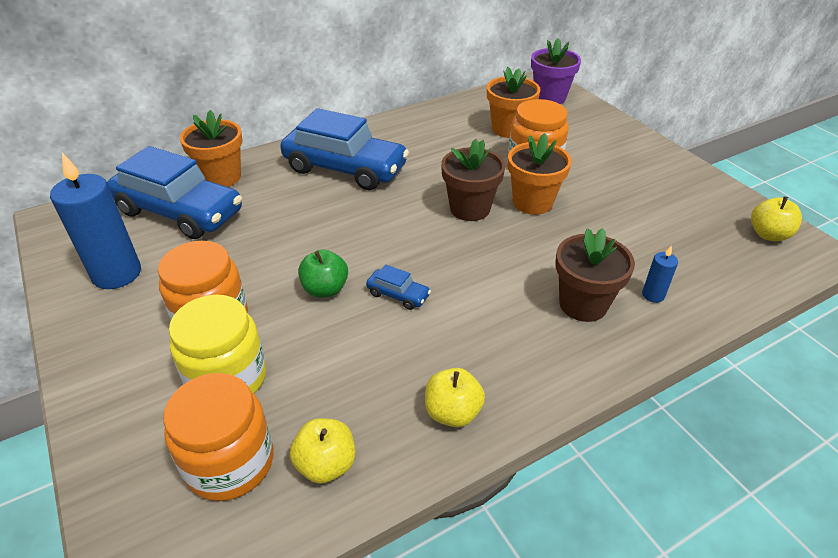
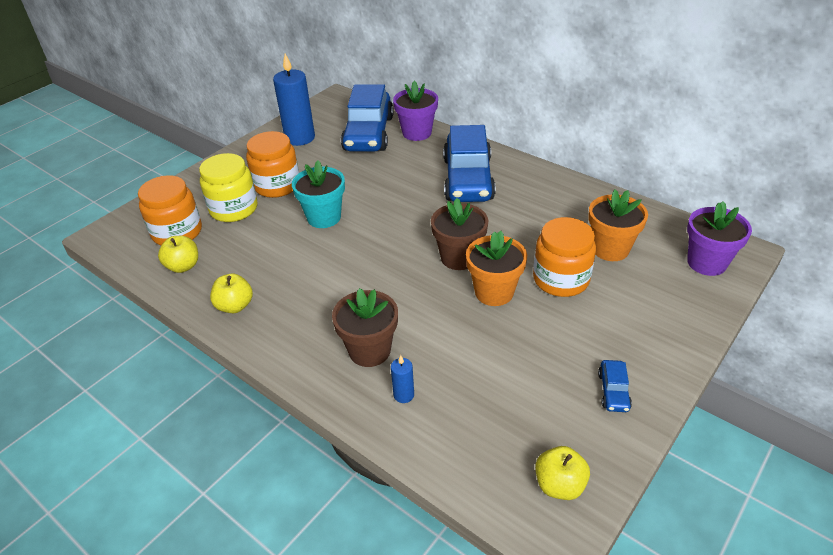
camera: 70 degrees right, 0 degrees up
(221, 177) = (417, 133): orange flower pot -> purple flower pot
(325, 289) = (324, 217): green apple -> turquoise flower pot
(398, 295) = (334, 250): blue car -> blue car (613, 391)

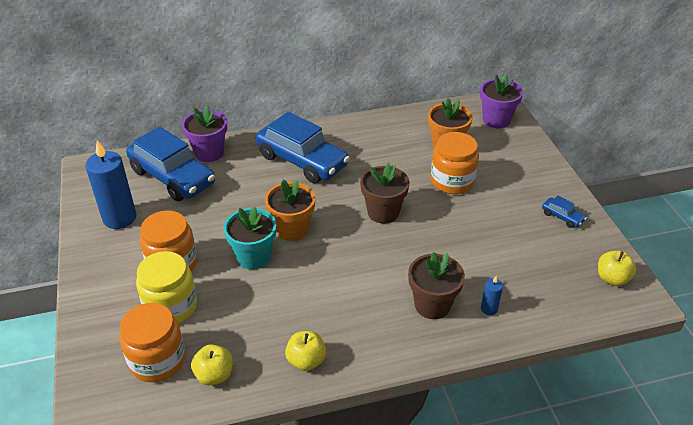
camera: 55 degrees left, 0 degrees up
(494, 292) = (434, 216): orange flower pot -> orange flower pot (292, 229)

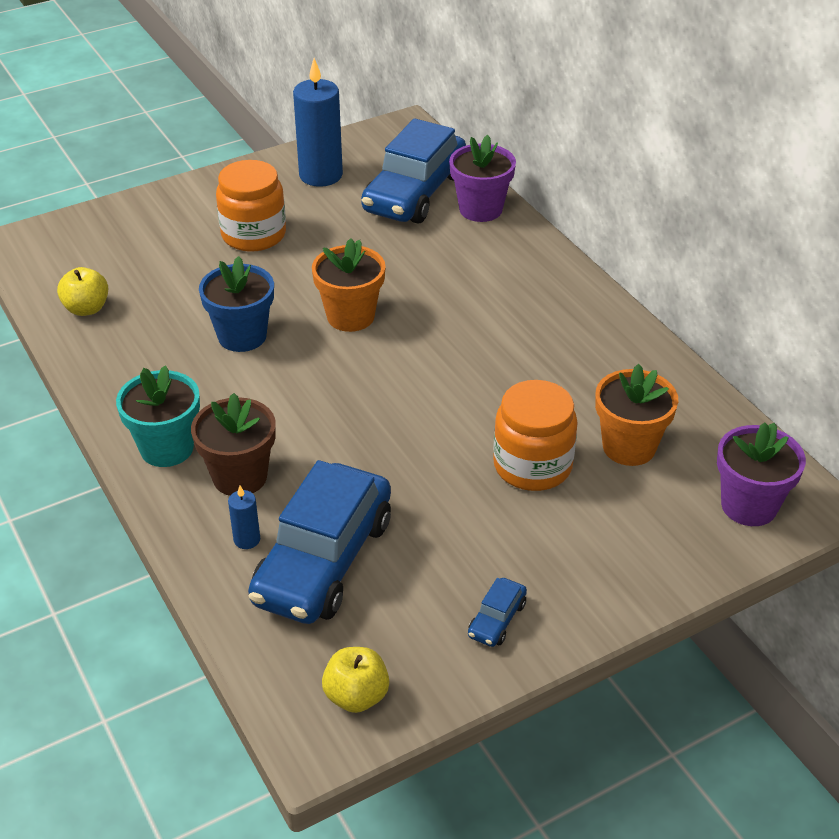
camera: 75 degrees right, 0 degrees up
(157, 360) = (102, 263): orange jar -> none
(171, 306) = (183, 251): yellow jar -> none
(254, 257) = (286, 295): turquoise flower pot -> turquoise flower pot (167, 448)
(289, 286) = (242, 336): none -> blue flower pot
(302, 161) = (505, 295): blue car -> blue car (323, 560)
(306, 361) = (118, 375): yellow apple -> none
(383, 212) = (421, 398): brown flower pot -> none

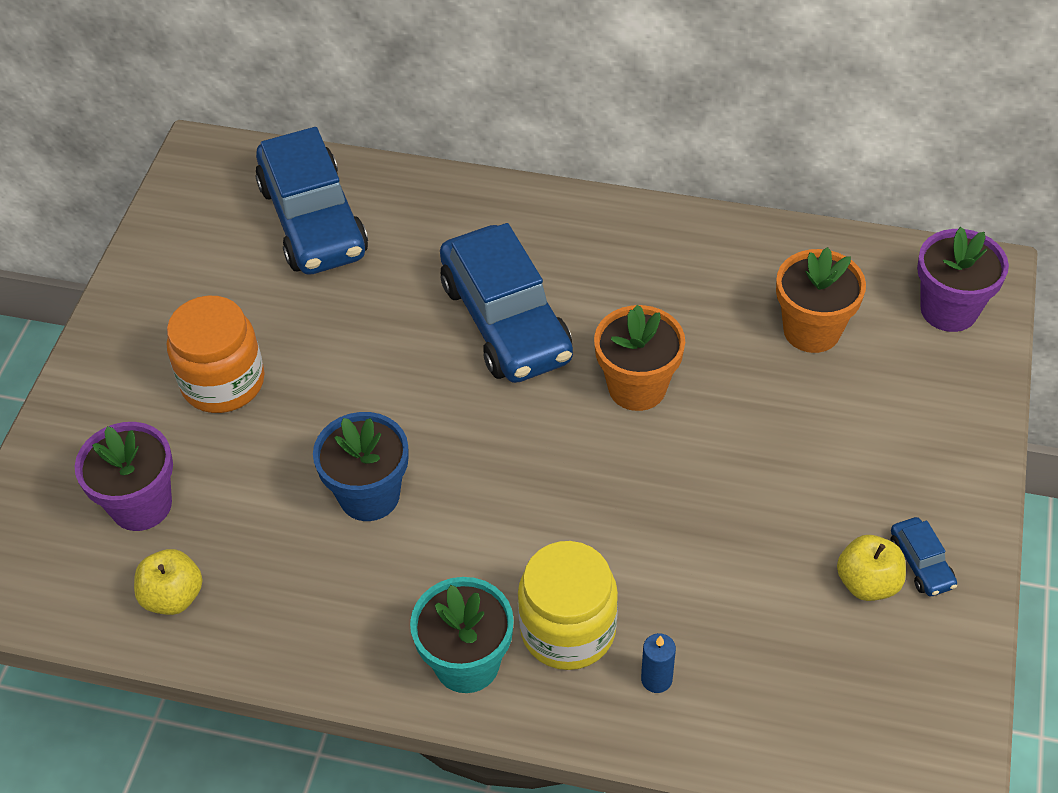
camera: 45 degrees left, 10 degrees up
(240, 477) = (568, 630): brown flower pot -> yellow jar
(320, 175) = (194, 267): blue candle -> none
(323, 560) = (739, 638): blue car -> blue car (506, 321)
(350, 316) = (437, 394): orange flower pot -> orange flower pot (637, 387)
(356, 696) = (919, 723): yellow apple -> yellow apple (867, 583)
(480, 209) = (396, 194): purple flower pot -> purple flower pot (141, 505)
(532, 465) = (769, 408): orange jar -> none

